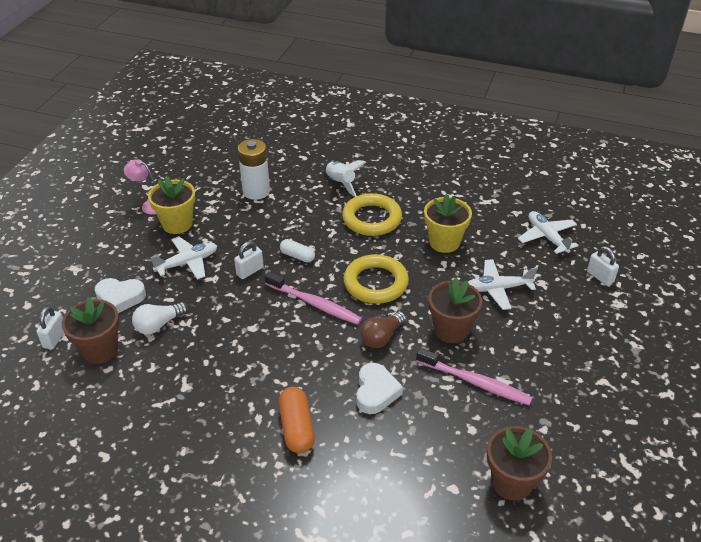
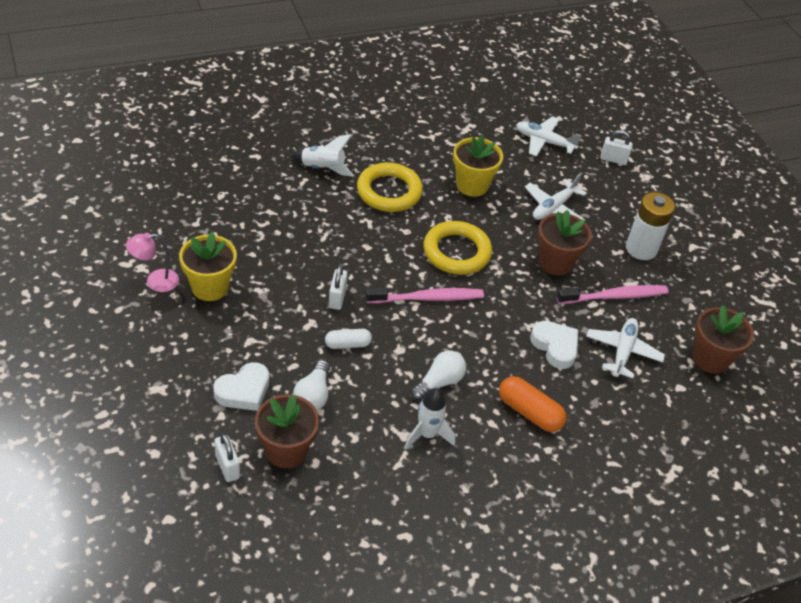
camera: 45 degrees left, 5 degrees up
(187, 263) = (268, 321): white plane -> white plane (623, 352)
(202, 396) = (427, 434): none -> white rocket
(253, 366) = (439, 382): none -> white light bulb
(256, 191) = (250, 214): white battery -> white battery (641, 249)
(297, 256) = (363, 261): white capsule -> white capsule (347, 344)
(381, 337) = (511, 298): brown light bulb -> none

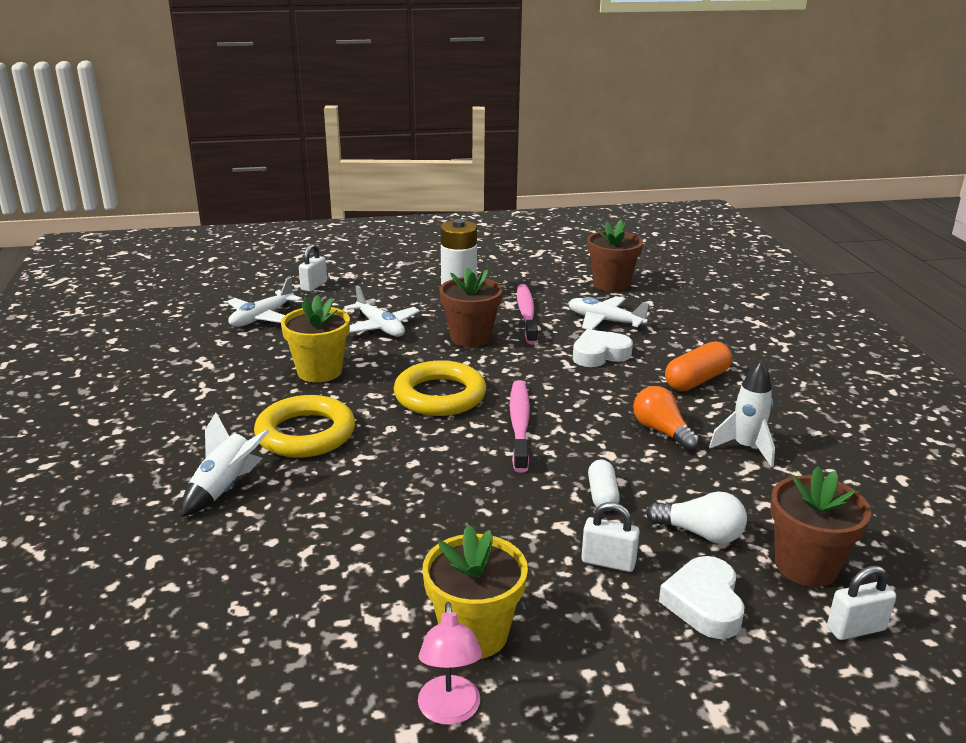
camera: 75 degrees left, 20 degrees down
(244, 391) = (704, 603): white heart -> white heart turned 150 degrees counterclockwise
(337, 298) = (513, 497): white padlock -> white padlock (608, 562)
(439, 382) = (662, 431): white light bulb -> orange light bulb

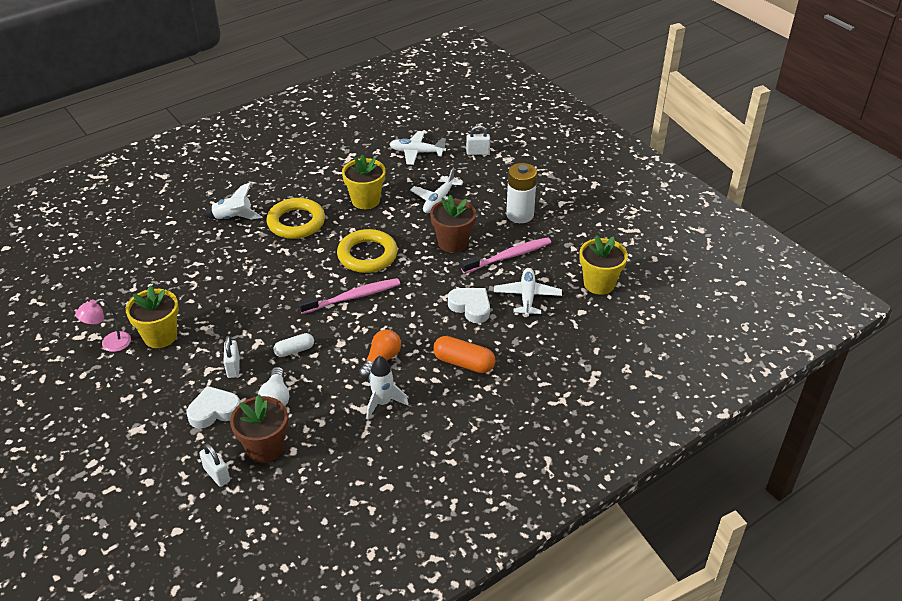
camera: 65 degrees right, 15 degrees up
(611, 284) = (599, 284): brown flower pot -> yellow flower pot

